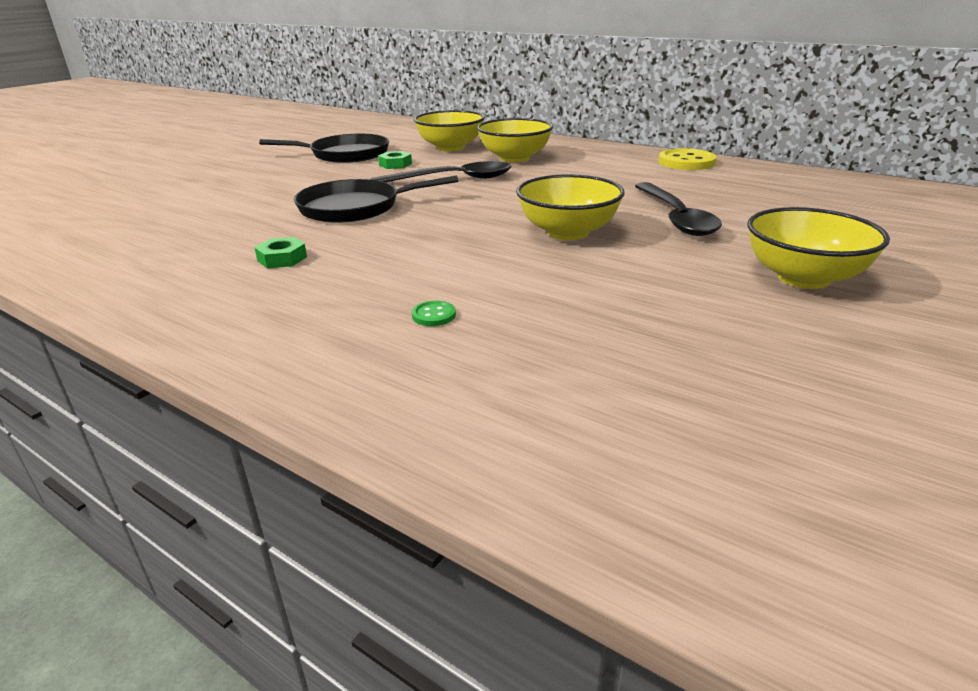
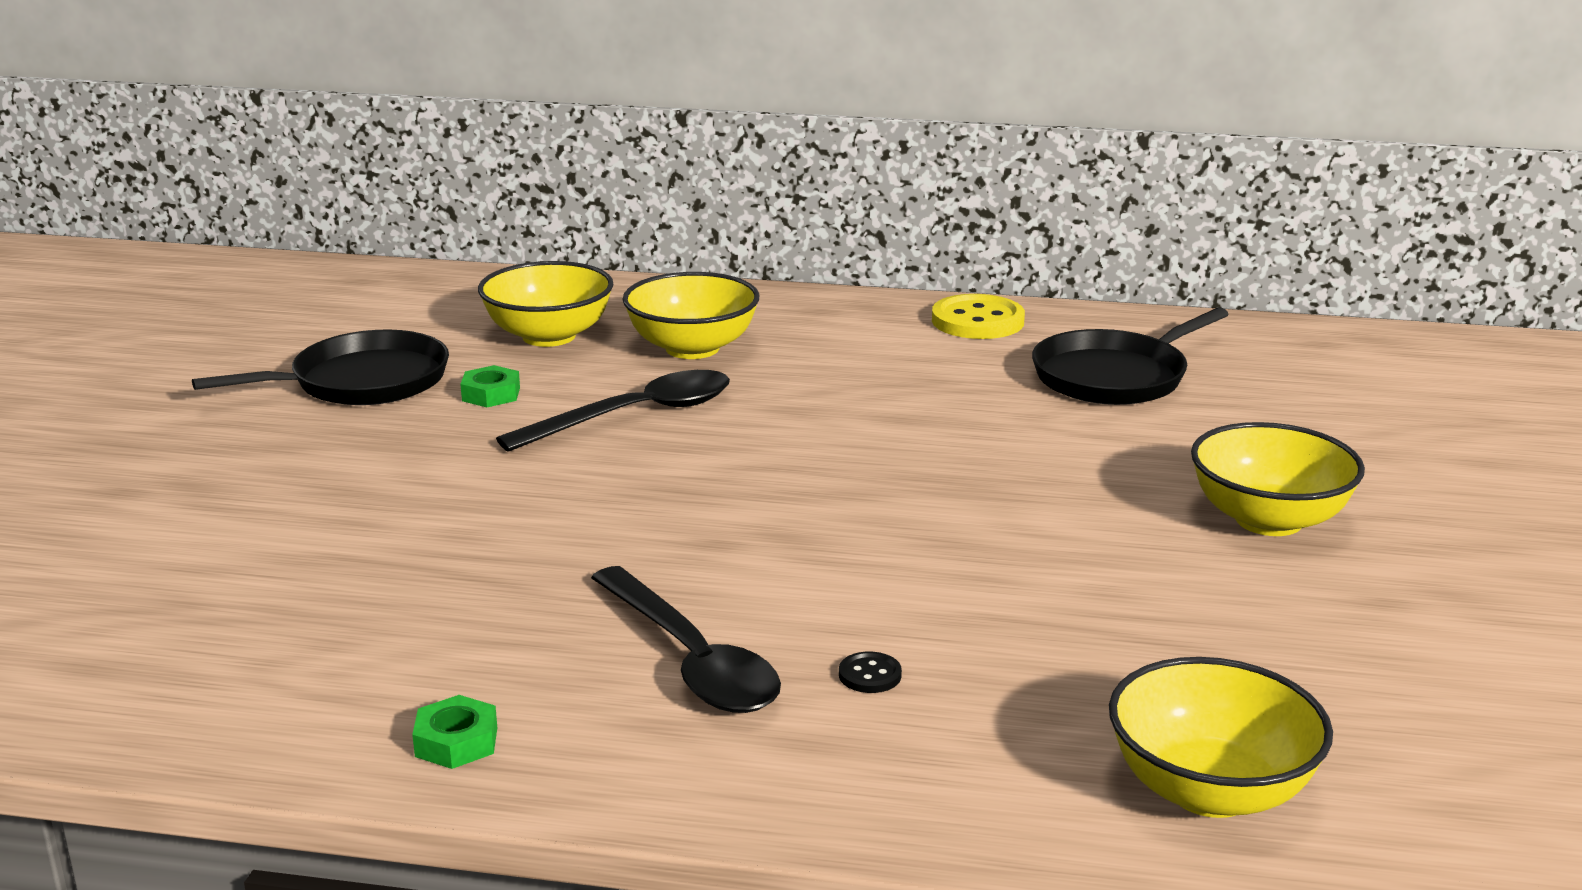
camera: 25 degrees left, 5 degrees down
(282, 259) = (535, 630): green nut -> green nut (456, 742)
(355, 208) = (533, 506): black pan -> black pan (1114, 376)
(434, 315) = (870, 675): green button -> black button
(568, 232) = (920, 497): yellow bowl -> yellow bowl (1210, 791)
(676, 218) = (1046, 443): black spoon -> black spoon (691, 660)

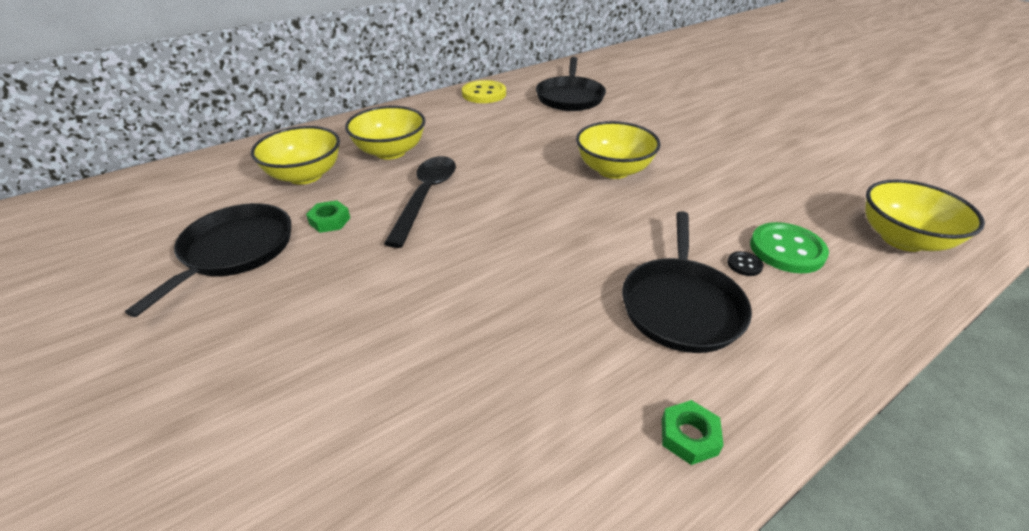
camera: 45 degrees left, 15 degrees up
(691, 660) = (681, 305): black spoon -> black pan
(974, 696) = (786, 250): none -> green button
(1268, 520) = (712, 129): yellow bowl -> yellow bowl (613, 170)

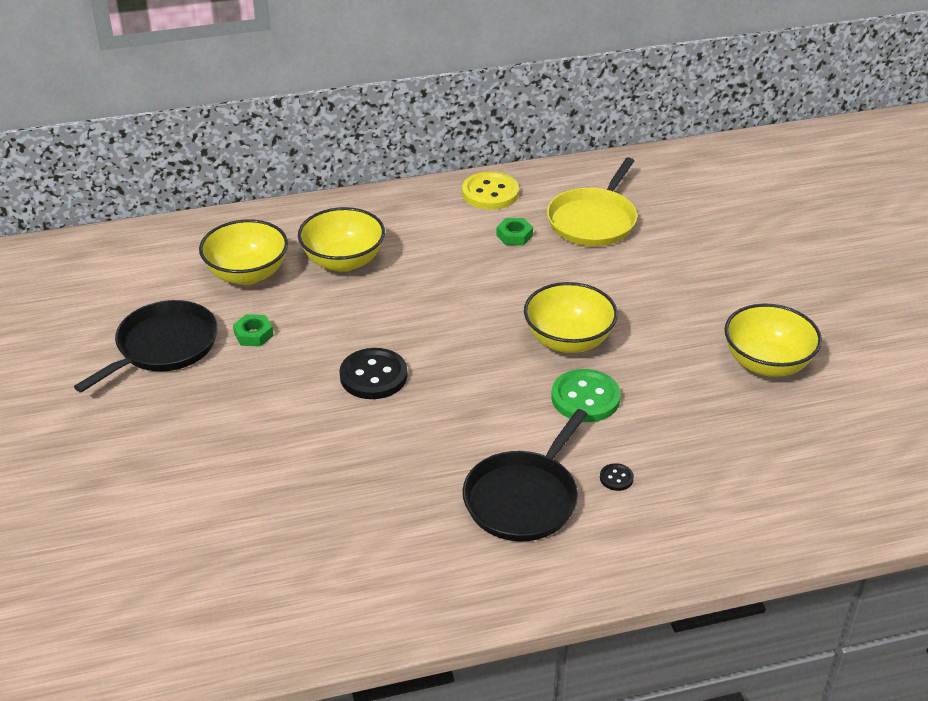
camera: 20 degrees right, 0 degrees up
(425, 197) = (354, 328): black spoon -> none
(465, 230) = (373, 376): none -> black button
(570, 97) = (593, 220): black pan -> yellow pan
(689, 436) = (450, 592): green nut -> green nut (514, 236)
(786, 250) = (673, 475): green button -> green button (585, 398)
(902, 239) = (809, 495): yellow bowl -> yellow bowl (767, 363)

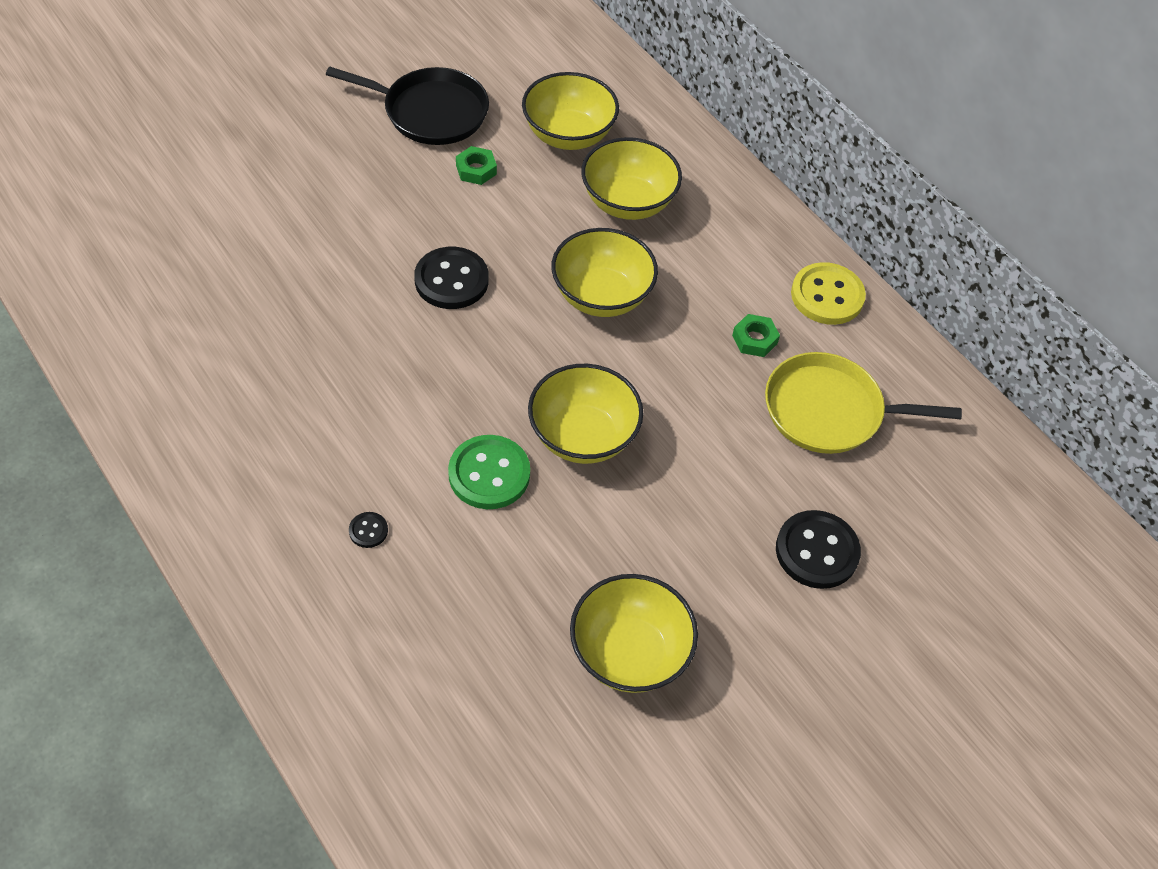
camera: 65 degrees right, 15 degrees up
(434, 298) = (601, 296): none -> yellow bowl
(523, 498) = (311, 453): black pan -> none
(708, 258) = (817, 551): none -> black button

